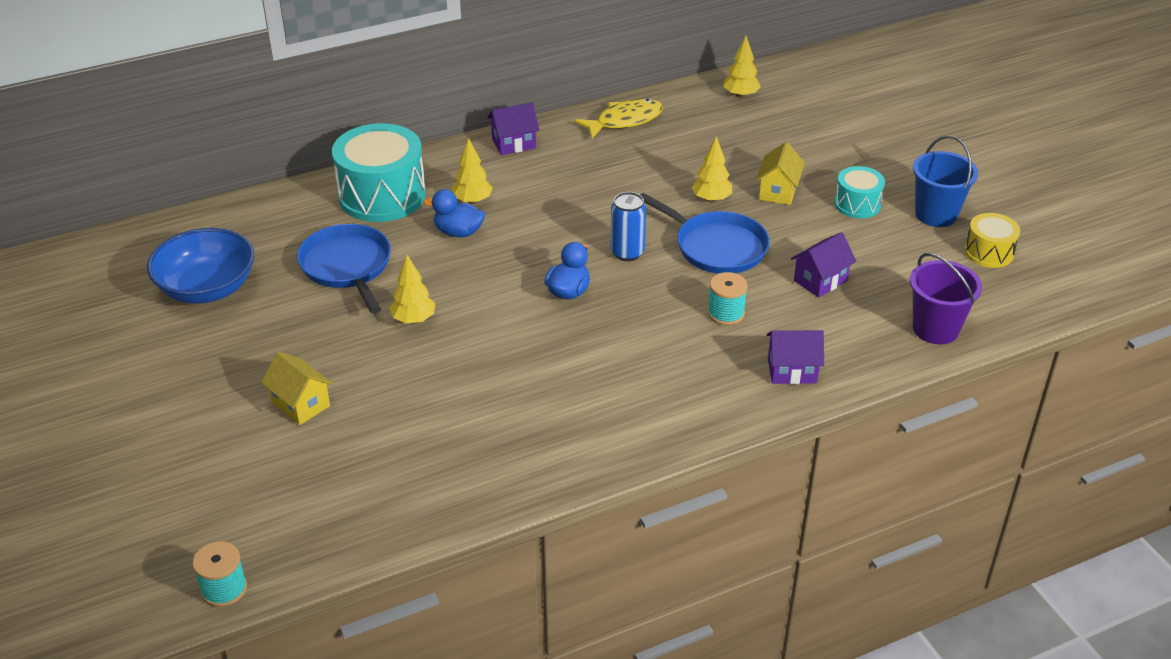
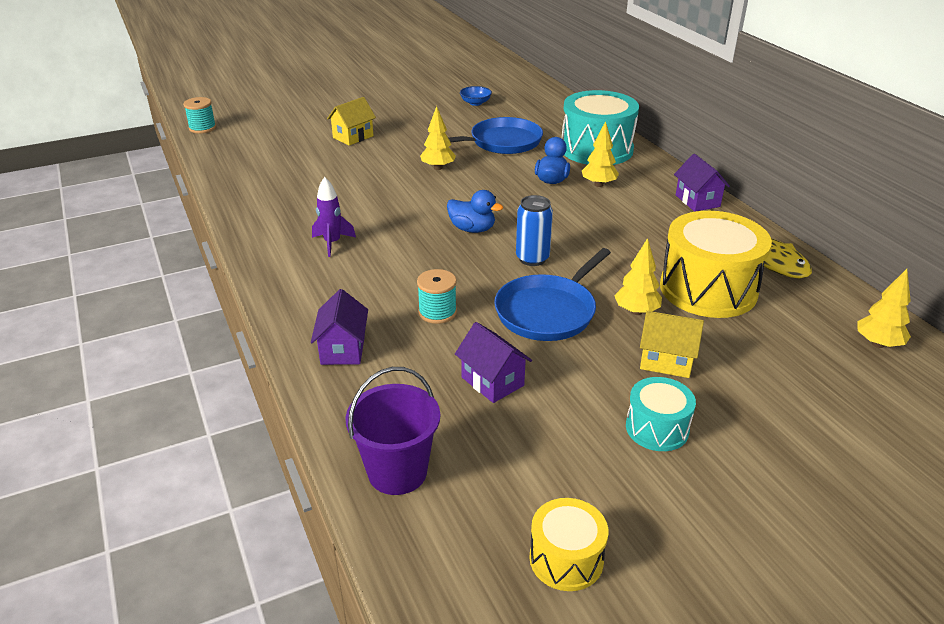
camera: 90 degrees right, 5 degrees down
(207, 288) = (475, 103): blue bowl -> blue bowl, size x0.45
(599, 396) = (332, 243): none -> purple rocket
(673, 158) = (708, 289): none -> yellow drum
(936, 214) = (652, 509): blue bucket -> none

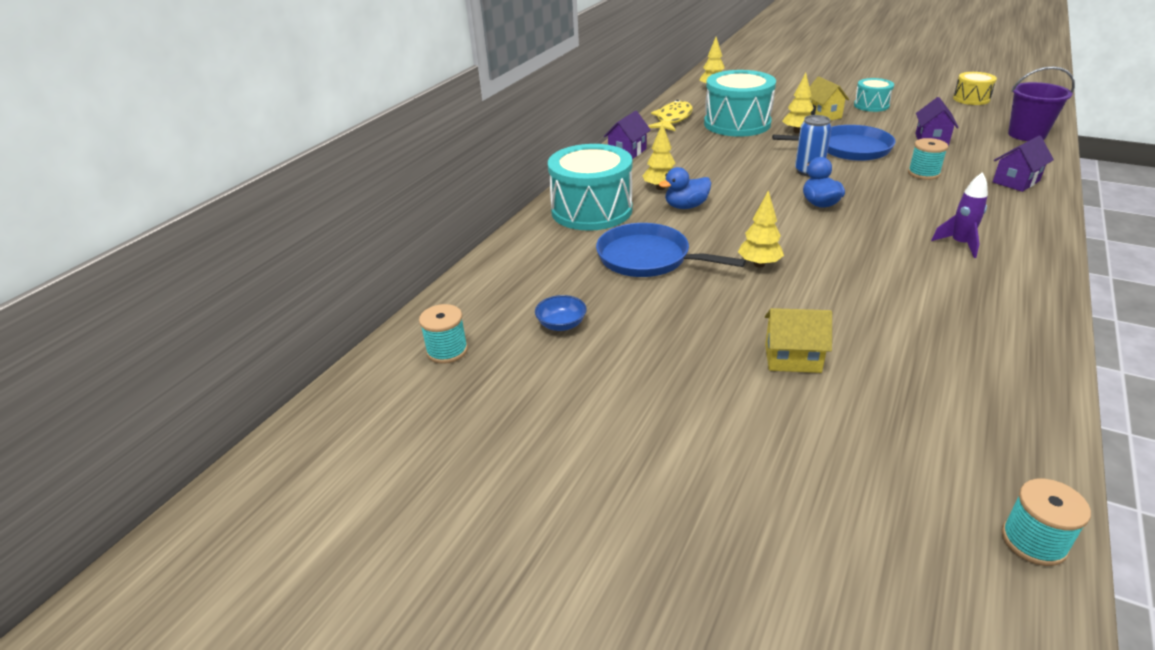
camera: 125 degrees left, 0 degrees up
(497, 78) = (447, 350): none -> turquoise spool
(708, 289) = (737, 124): yellow drum -> turquoise drum

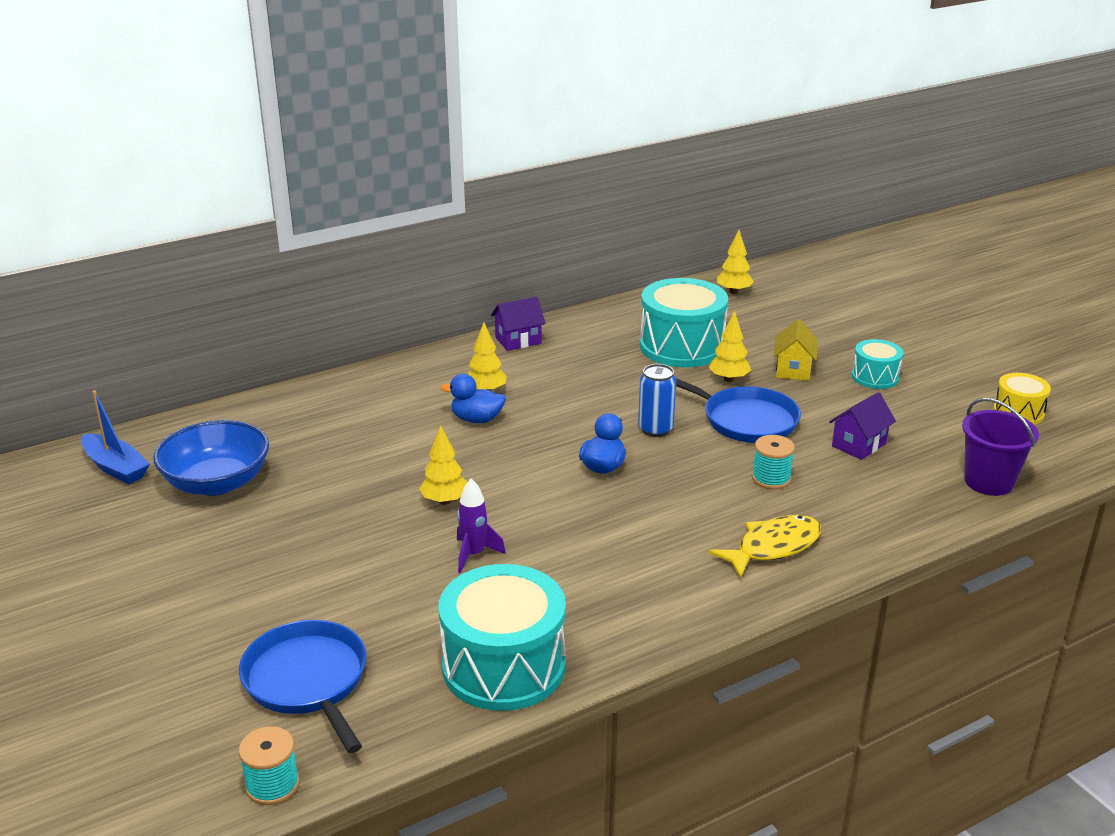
camera: 30 degrees right, 5 degrees down
(447, 350) = (116, 467): turquoise spool -> blue boat
(561, 324) = (217, 483): blue bowl -> blue bowl, size x2.22
(591, 210) = (391, 390): turquoise drum -> turquoise drum (504, 666)
(647, 258) = (365, 455): blue pan -> blue pan (307, 680)
(672, 119) = (625, 317): yellow fish -> yellow fish (773, 547)
(792, 358) = (334, 588): yellow house -> none
(959, 244) = (658, 563): purple rocket -> purple rocket (474, 555)
(1016, 181) = (854, 528): purple house -> none

